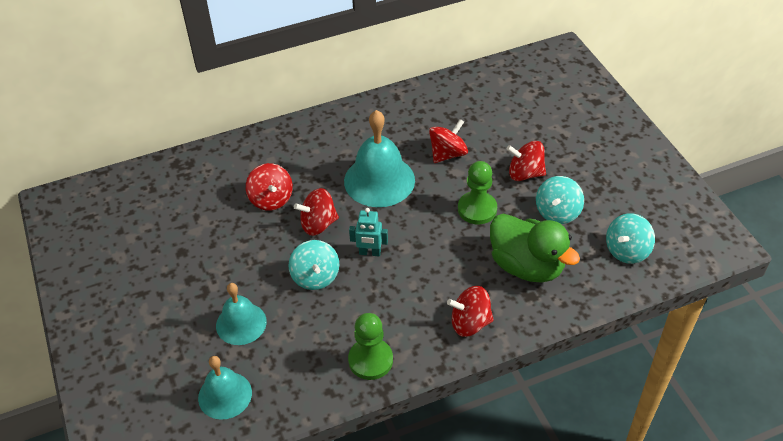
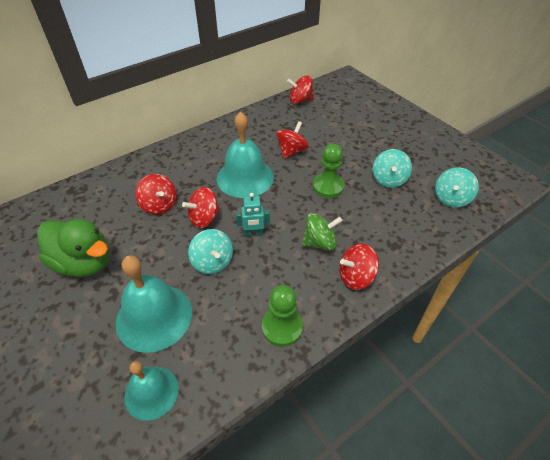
camera: 15 degrees left, 0 degrees up
(241, 323) = (154, 316): turquoise bell -> turquoise bell, size x1.60
(442, 276) = (320, 242): none -> green spinning top
(525, 173) = (354, 156): red spinning top -> red spinning top (300, 100)
(526, 266) = (382, 222): green duck -> green duck (84, 263)

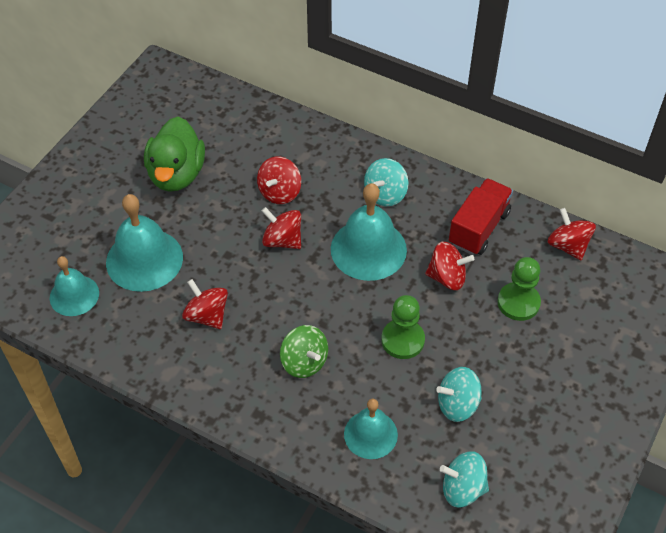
camera: 65 degrees right, 5 degrees up
(212, 262) = (228, 275): turquoise spinning top -> turquoise spinning top (385, 194)
(253, 234) = (284, 294): turquoise robot -> none
(264, 126) = (478, 228): none -> red truck
(282, 327) = (178, 366): green pawn -> green pawn (518, 302)
(355, 277) = (272, 412): red spinning top -> red spinning top (207, 315)
(395, 227) = (370, 434): none -> turquoise bell

